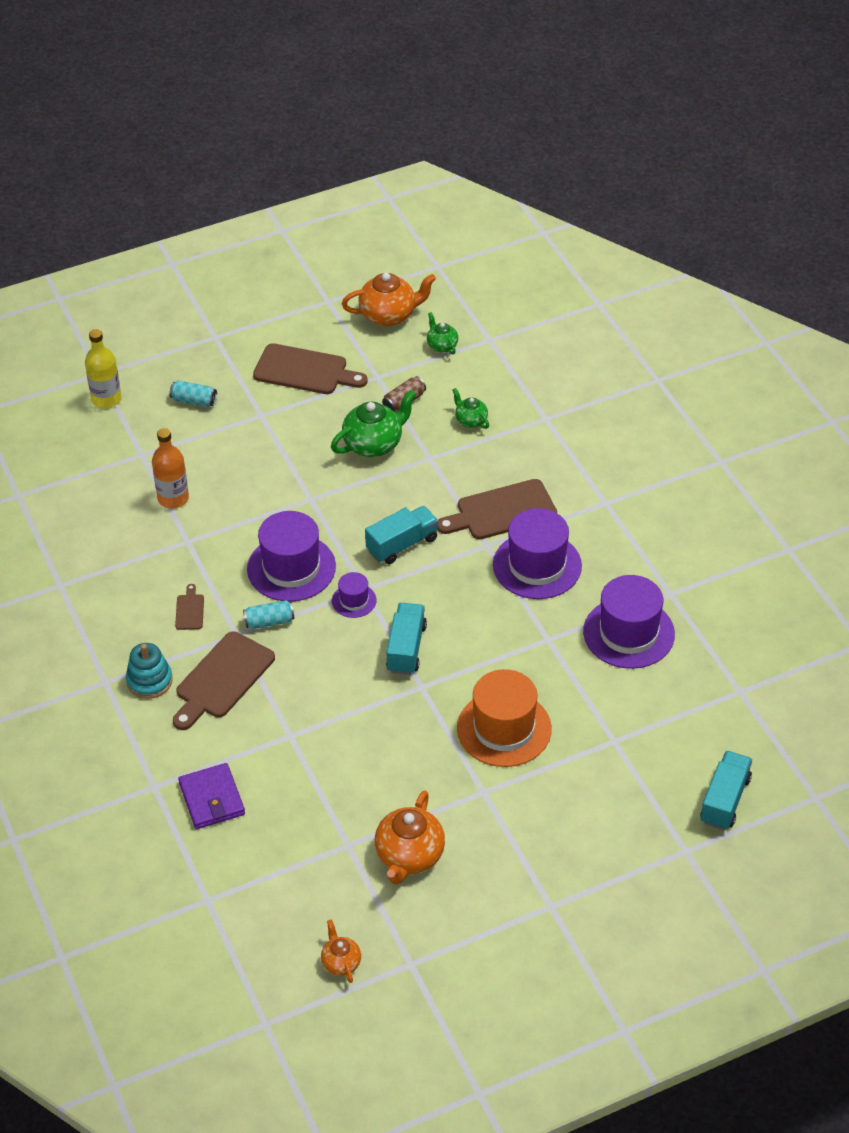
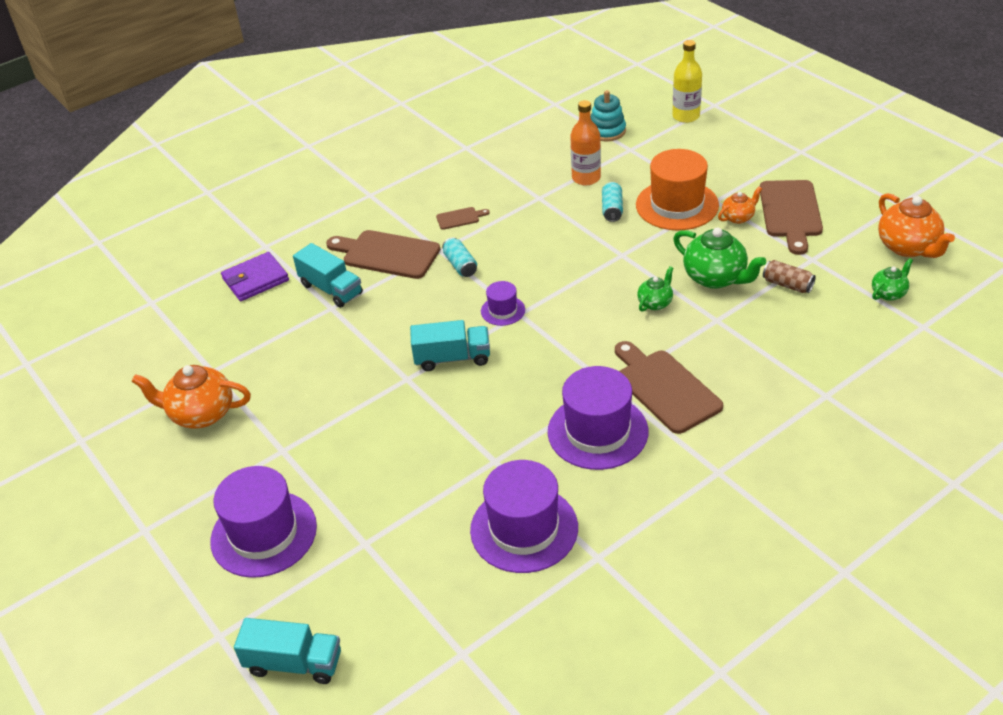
camera: 80 degrees right, 5 degrees down
(149, 681) = (376, 216): turquoise stacking toy -> turquoise stacking toy (607, 131)
(194, 401) = (711, 160): turquoise can -> turquoise can (612, 209)
(291, 568) = (530, 263): purple hat -> purple hat (264, 533)
(341, 962) = (84, 395): orange teapot -> orange teapot (738, 217)
(402, 545) = (587, 326): turquoise truck -> turquoise truck (331, 289)
(470, 420) = (788, 337): green teapot -> green teapot (655, 303)
(504, 728) = (365, 450): orange hat -> orange hat (677, 205)

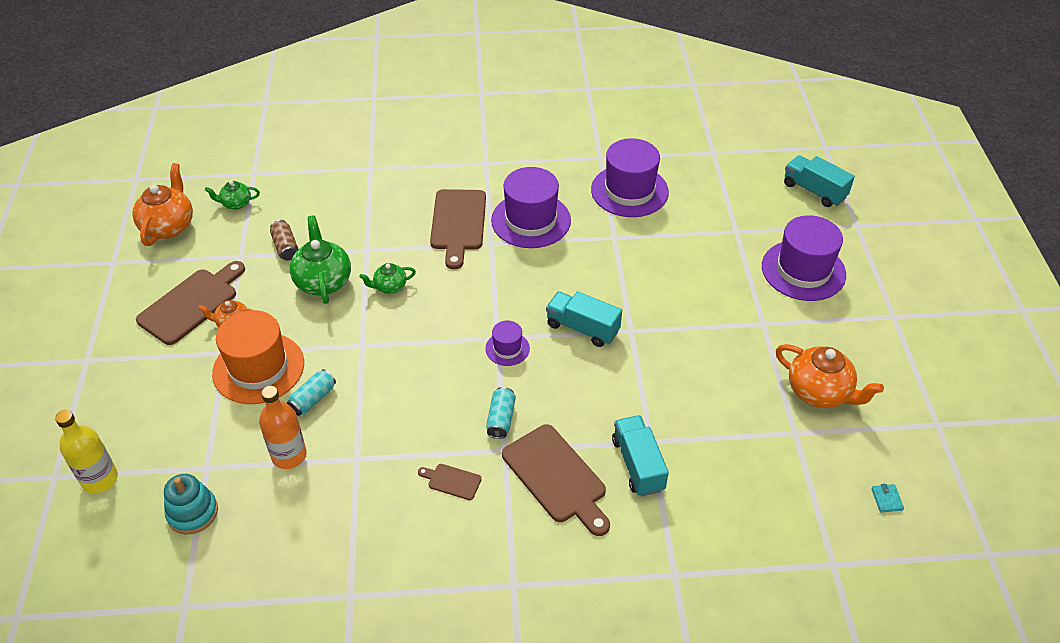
camera: 150 degrees left, 5 degrees up
(118, 361) = (886, 499): none -> turquoise wallet
(255, 280) = (707, 527): purple wallet -> none

